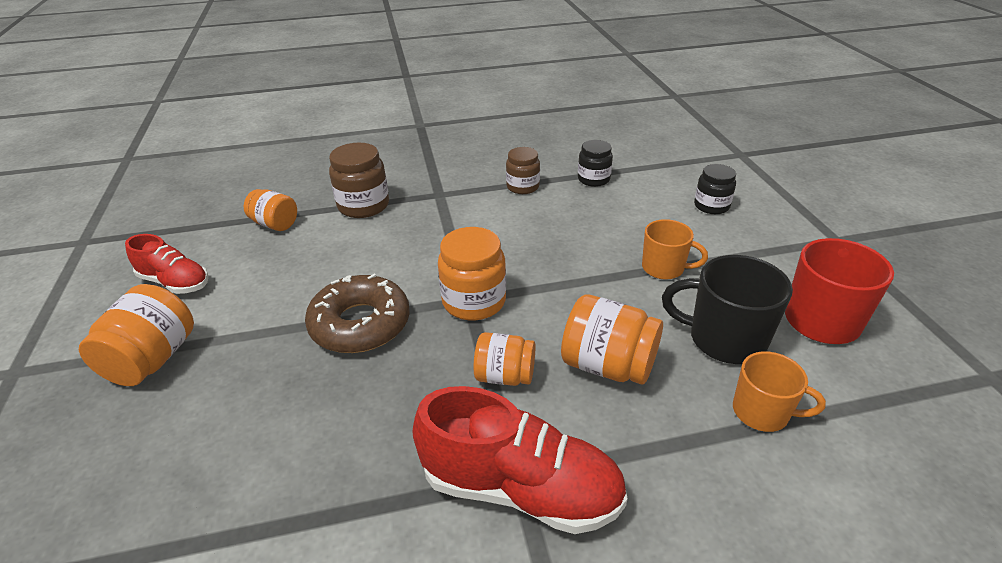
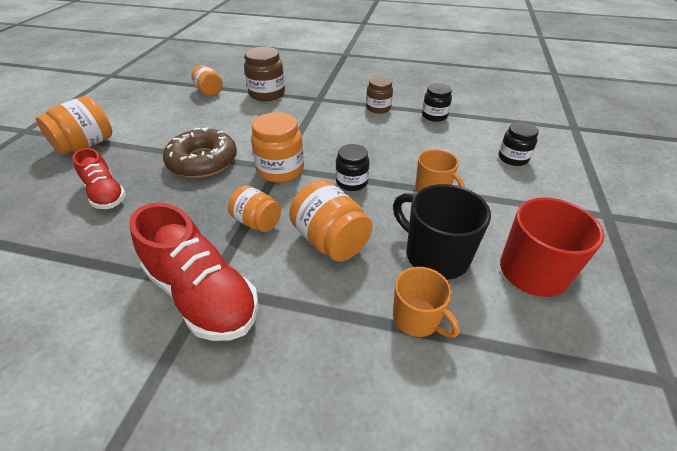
camera: 25 degrees right, 5 degrees up
(175, 282) = (132, 108): red shoe -> red shoe (106, 194)
(571, 288) = (351, 182): none -> black jar

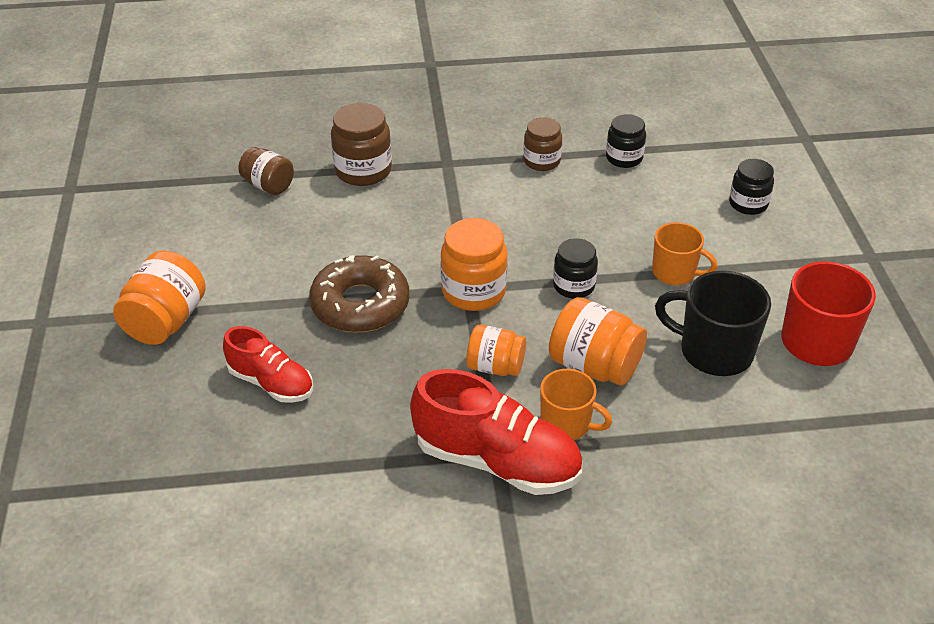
camera: 20 degrees left, 0 degrees up
(209, 91) = (268, 185): orange jar -> brown jar
(417, 318) = (726, 420): orange mug -> orange mug (567, 424)

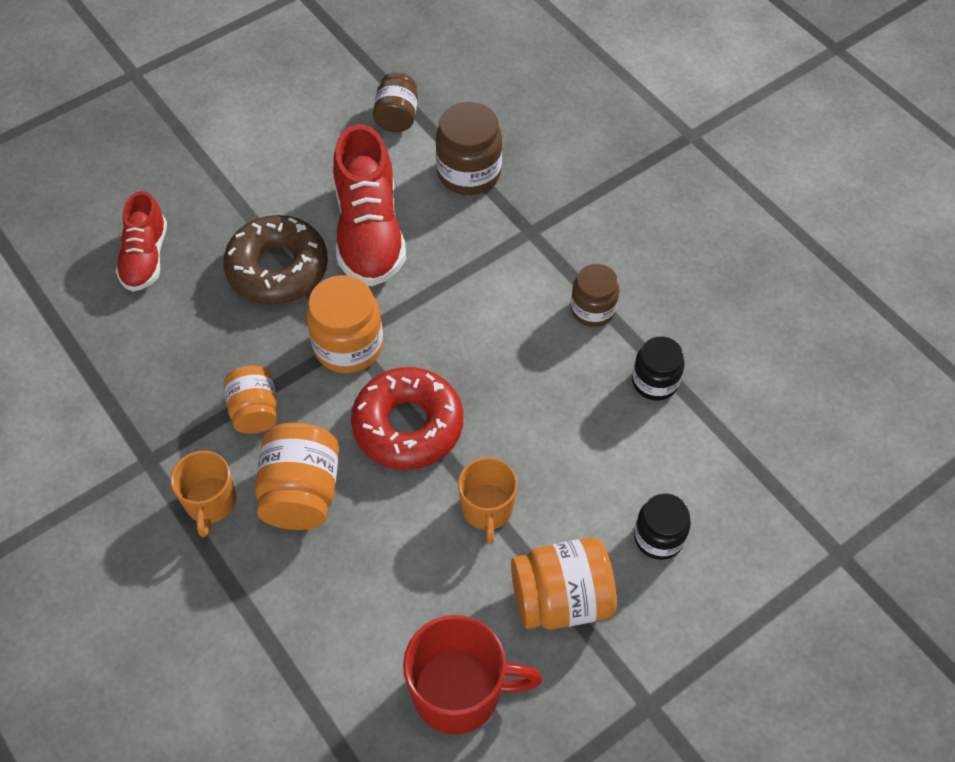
camera: 60 degrees right, 15 degrees up
(166, 321) = (178, 149): orange jar -> orange jar (561, 599)
(497, 461) = (136, 467): red shoe -> red shoe (369, 232)
(573, 286) = (408, 425): black jar -> red donut
(713, 351) = (383, 592): black mug -> none

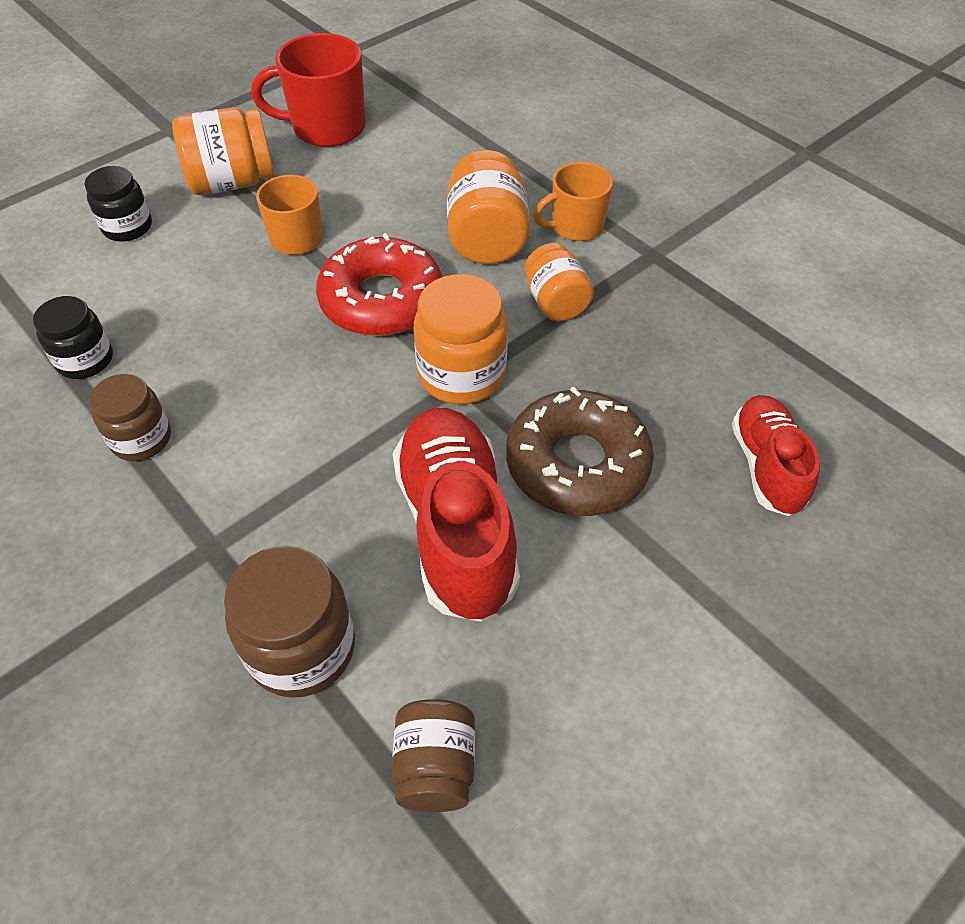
camera: 175 degrees right, 5 degrees down
(210, 503) = (575, 226): orange mug -> orange mug turned 105 degrees counterclockwise

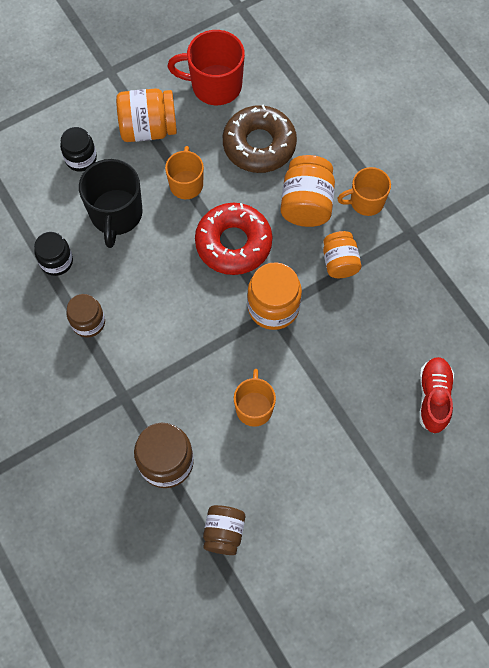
camera: 10 degrees right, 15 degrees up
(186, 287) = (116, 215): none -> black mug
(456, 528) = (254, 407): red shoe -> orange mug
(577, 464) = (327, 379): brown donut -> brown donut (259, 145)

